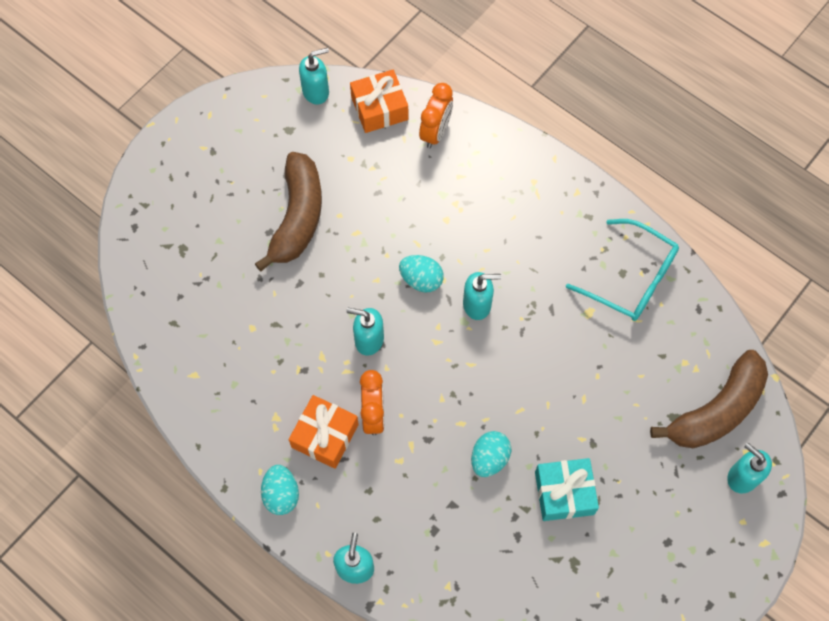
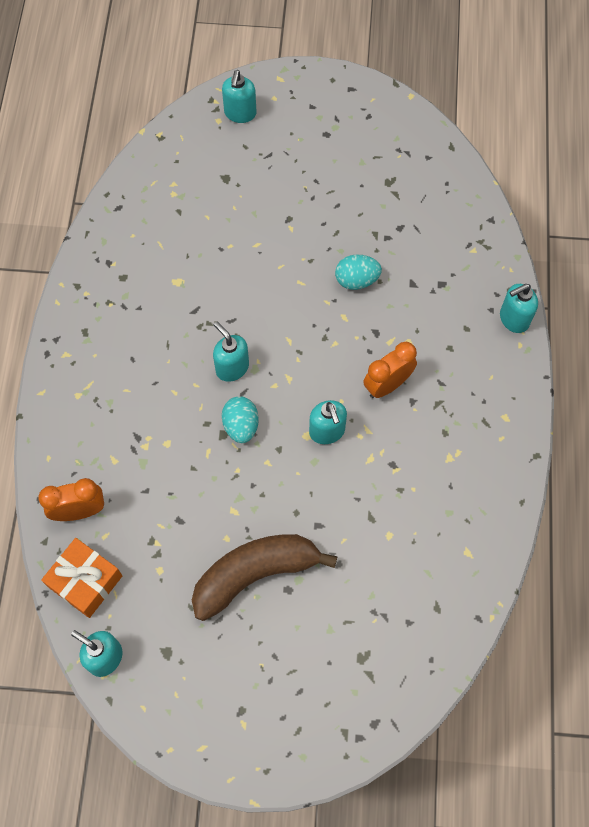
camera: 125 degrees left, 0 degrees up
(281, 494) = (505, 409): turquoise egg -> none
(325, 436) = (434, 409): orange gift -> none
(564, 493) = (343, 216): turquoise gift -> none
(630, 278) = (124, 268): turquoise glasses -> none
(716, 410) = (198, 154): brown banana -> none

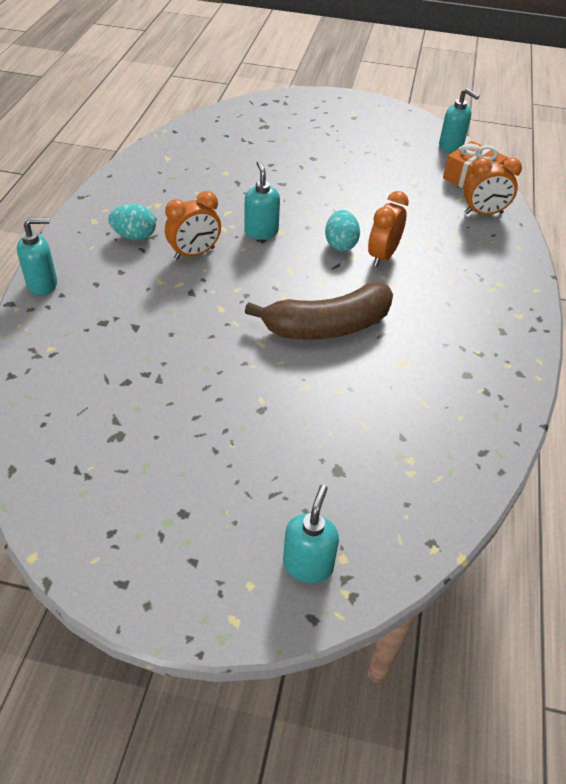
camera: 175 degrees left, 20 degrees down
(196, 415) = (382, 256): none -> orange clock
(232, 367) = (345, 284): turquoise soap dispenser -> none
(255, 574) = (337, 167): brown banana -> brown banana (327, 326)
(356, 280) = (197, 337): turquoise egg -> turquoise egg (134, 236)

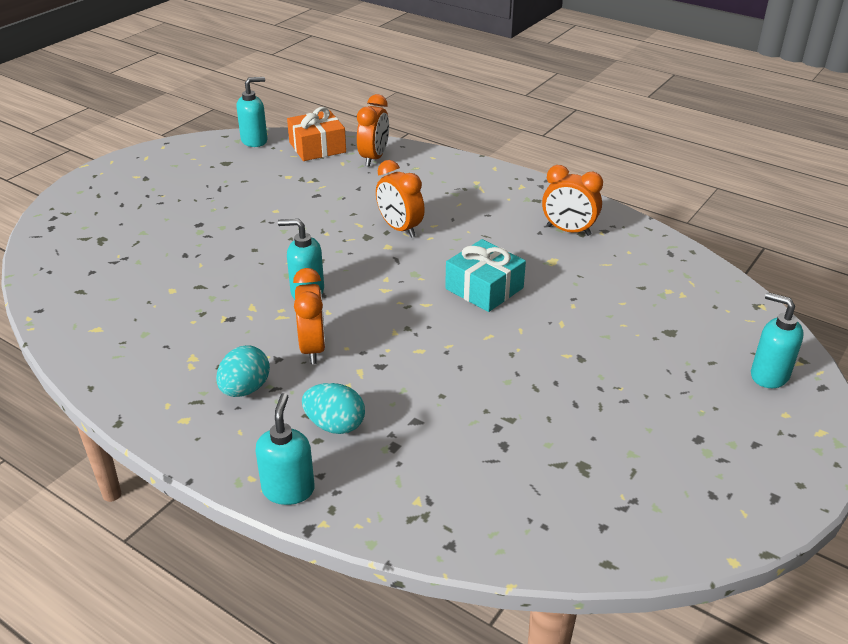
camera: 65 degrees left, 10 degrees down
(327, 326) = (484, 288): brown banana -> turquoise gift
(340, 244) = (365, 247): turquoise egg -> turquoise egg (335, 425)
(464, 364) = (568, 230): none -> orange clock

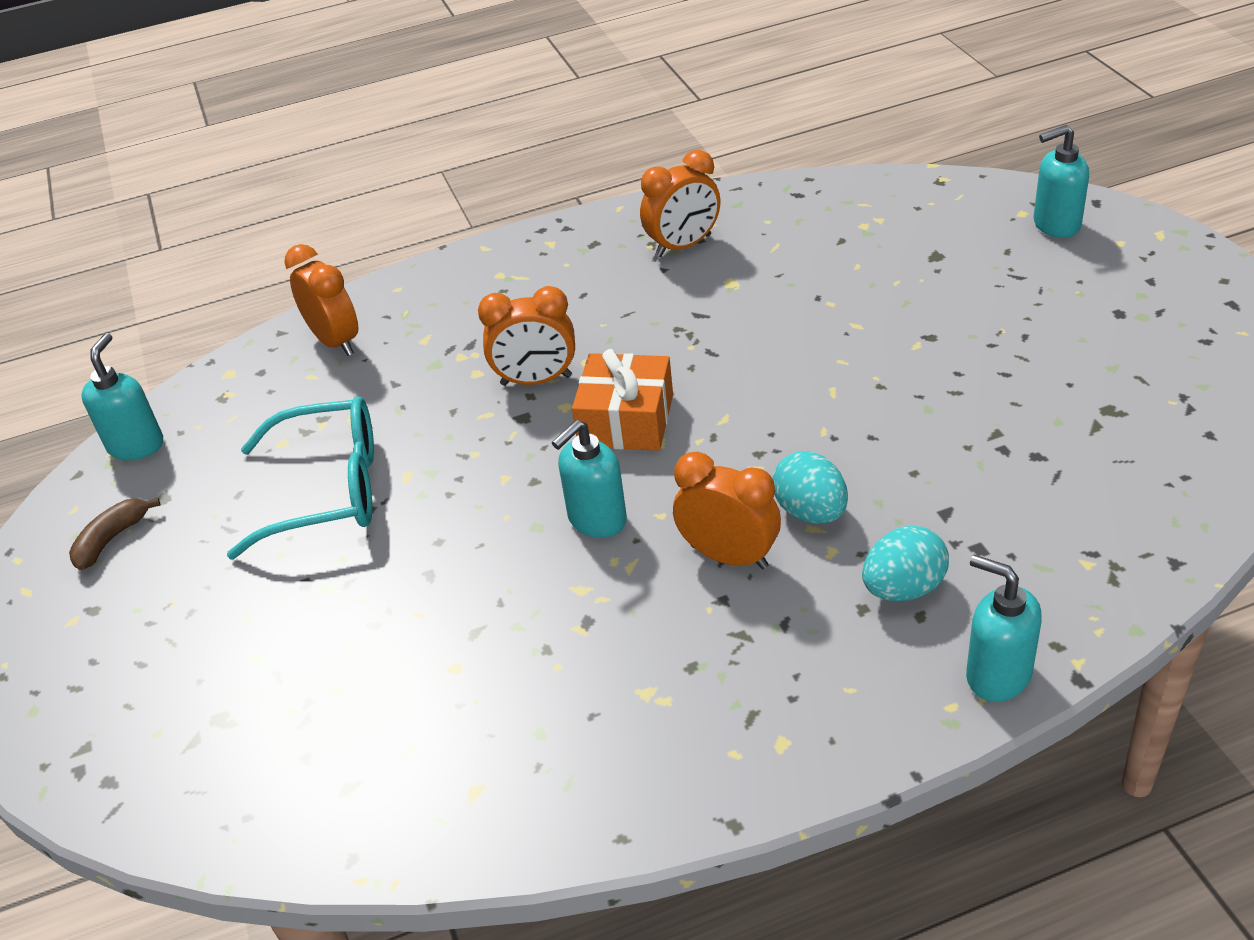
camera: 50 degrees left, 5 degrees up
(190, 162) = (111, 539): none -> brown banana
(245, 389) = (764, 655): turquoise egg -> turquoise egg (810, 512)
(264, 202) = (327, 491): none -> turquoise glasses
(317, 147) = (238, 386): orange gift -> orange gift (626, 420)
(484, 288) = (736, 357): turquoise gift -> none

